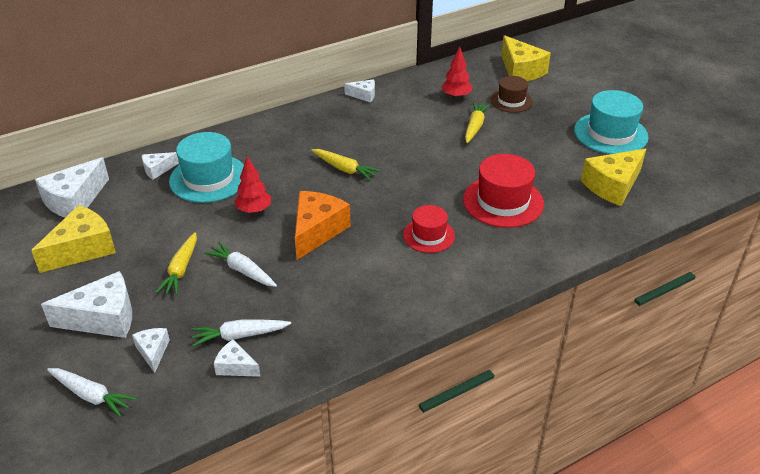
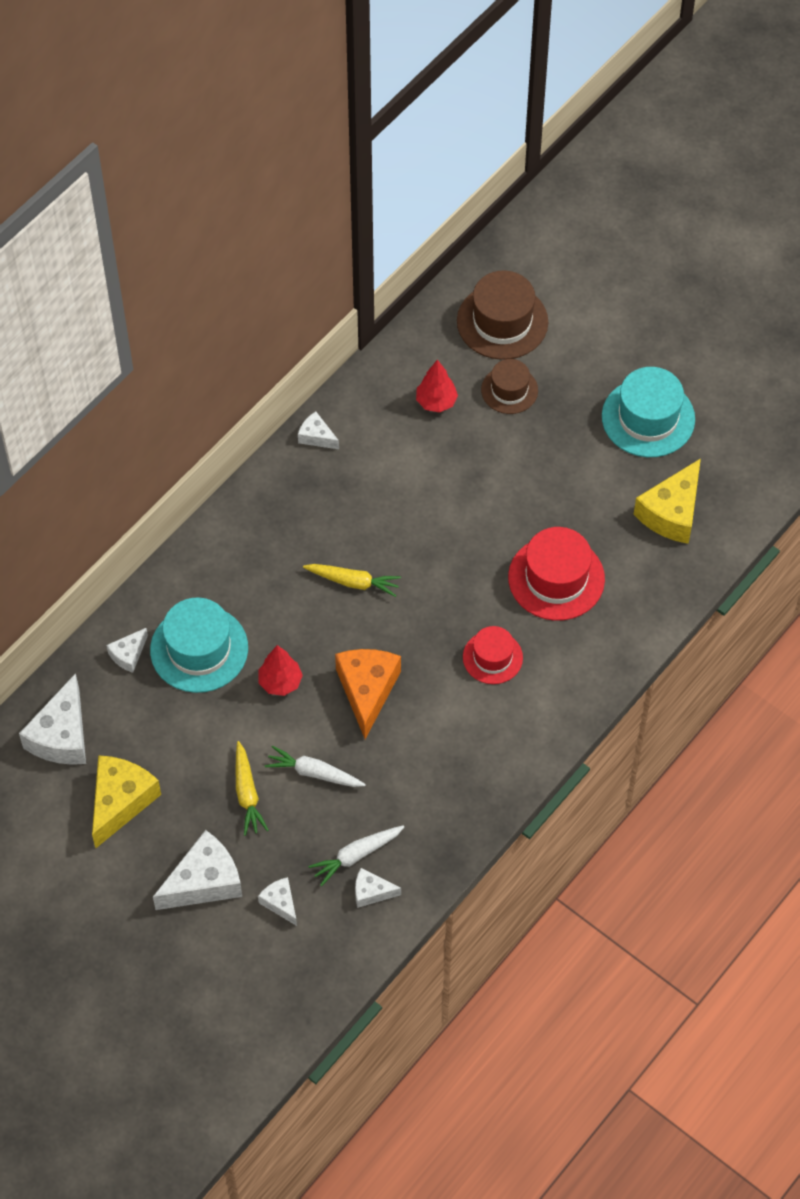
camera: 20 degrees left, 20 degrees up
(91, 395) = (251, 970): white carrot -> none
(364, 95) = (316, 436): white cheese -> white cheese turned 135 degrees counterclockwise
(475, 127) = (480, 456): yellow carrot -> none
(521, 71) = (502, 321): yellow cheese -> brown hat

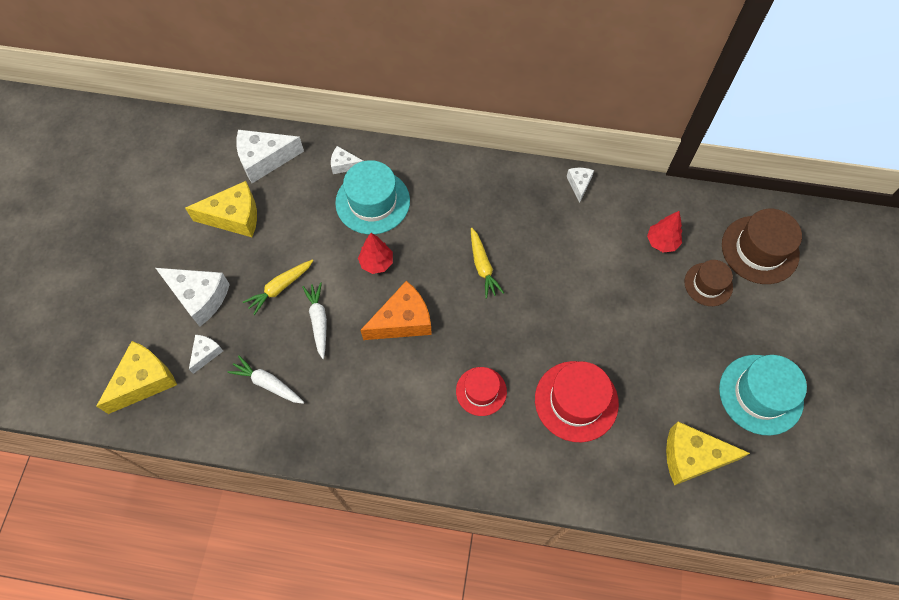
camera: 60 degrees right, 5 degrees up
(274, 979) = (144, 381): none -> yellow cheese
(371, 892) = (243, 409): white cheese -> none

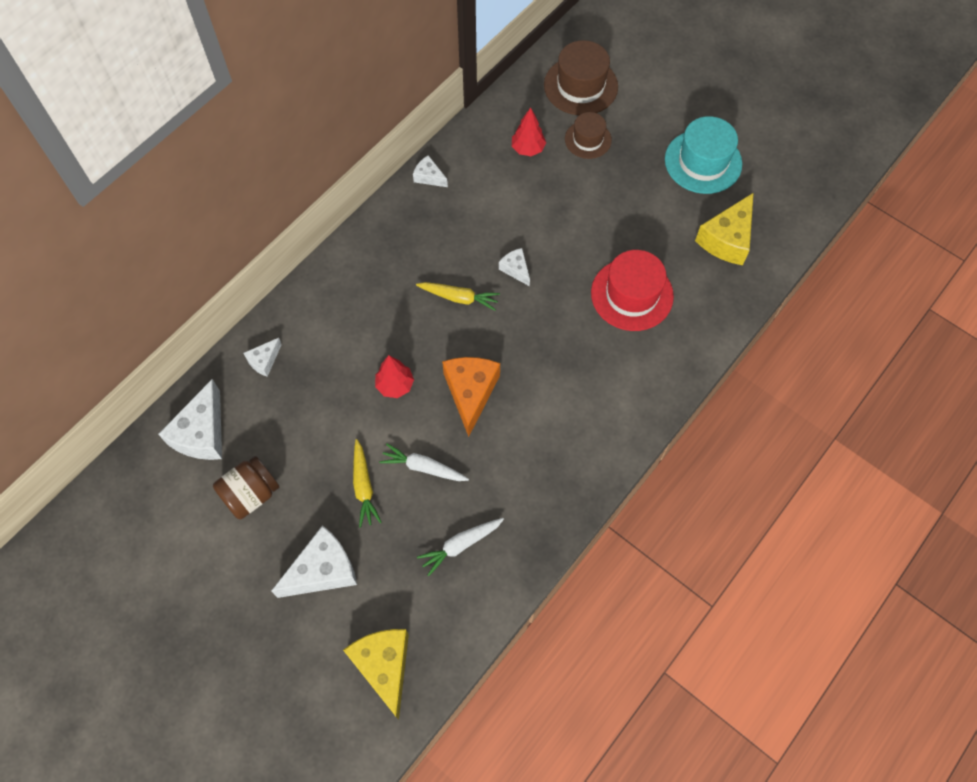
camera: 60 degrees left, 0 degrees up
(206, 353) = (391, 591): white cheese -> white cheese (515, 269)
(234, 217) = (251, 494): yellow cheese -> brown jar
(372, 202) = (325, 356): turquoise hat -> none
(481, 391) = (579, 363): red hat -> none

